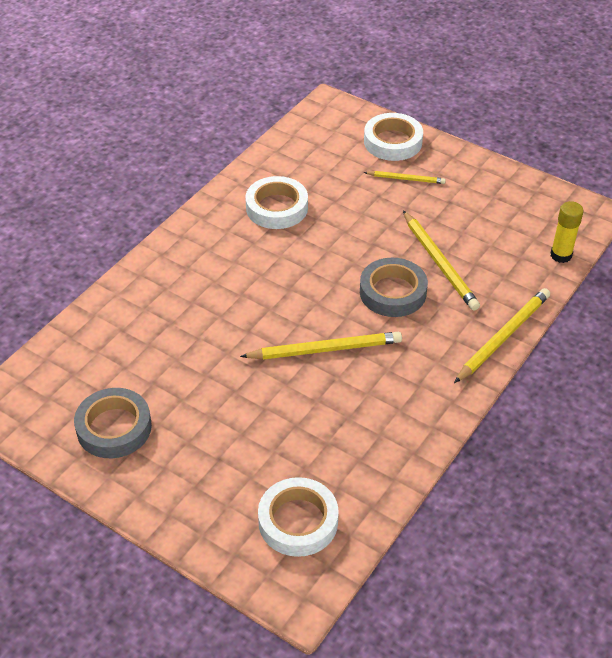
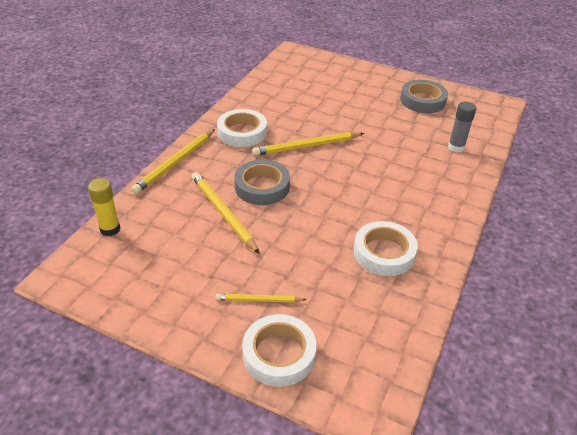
camera: 170 degrees right, 5 degrees down
(120, 330) = (456, 147): none -> grey glue stick
(298, 521) = (301, 73): white tape -> white tape (242, 132)

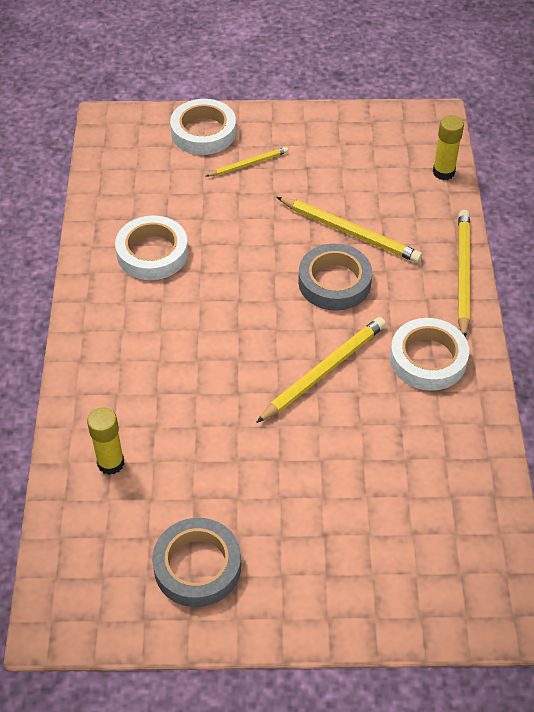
camera: 155 degrees right, 10 degrees up
(456, 147) = (110, 463): grey glue stick -> yellow glue stick

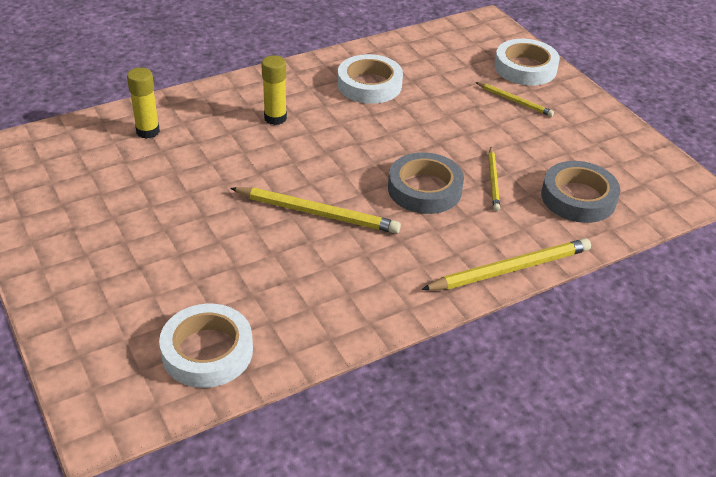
camera: 60 degrees right, 10 degrees down
(197, 566) = (72, 205): grey tape -> grey tape (578, 198)
(350, 232) = (493, 181): yellow pencil -> yellow pencil, size x0.58
(428, 359) = (381, 275): white tape -> white tape (207, 351)
(443, 172) = (632, 218): yellow glue stick -> yellow glue stick (275, 118)

